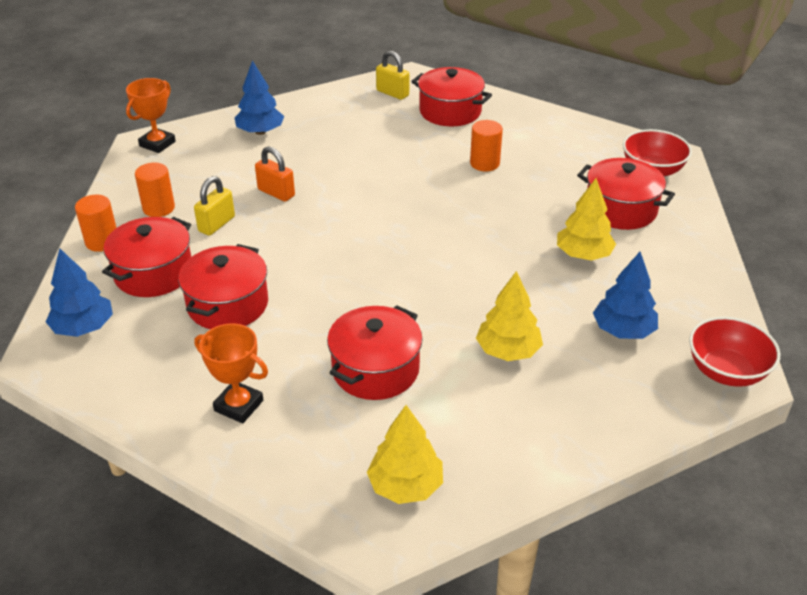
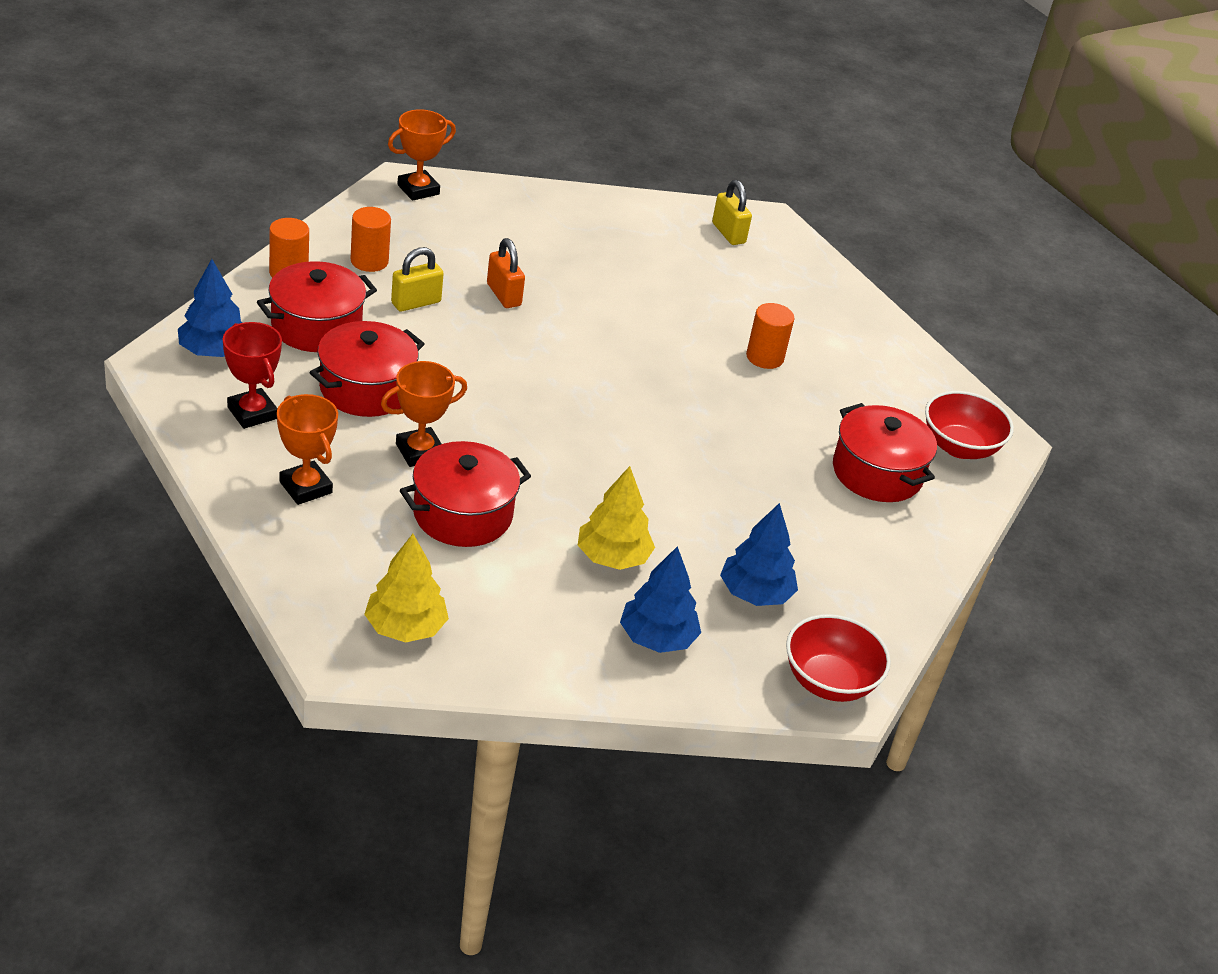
camera: 20 degrees right, 0 degrees up
(151, 364) = (252, 413): none -> red trophy
(260, 132) = (540, 219): blue tree -> blue tree (657, 638)
(305, 335) = (420, 452): none -> orange trophy
(450, 111) = (778, 282): red pot -> none
(583, 255) = (785, 501): yellow tree -> none

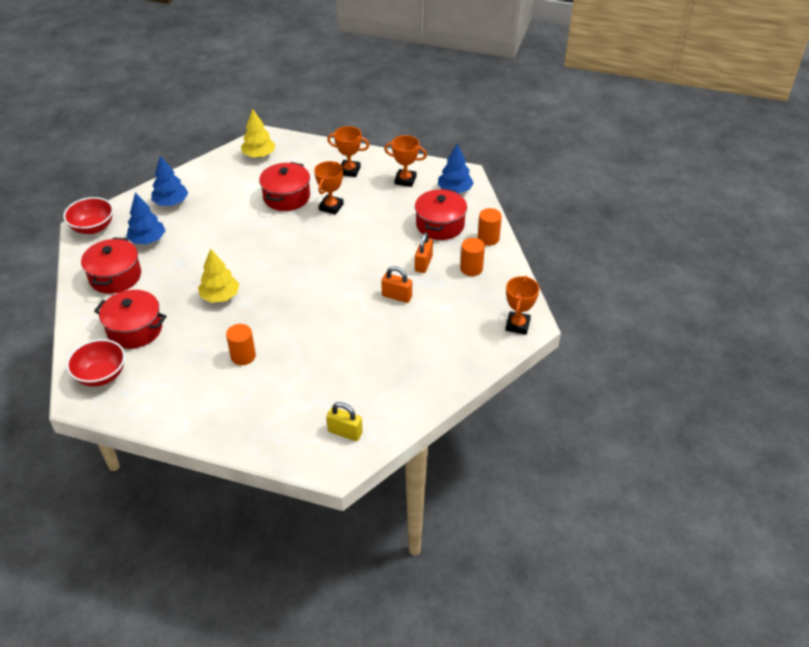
camera: 145 degrees right, 5 degrees up
(252, 413) = (405, 180): red trophy -> orange trophy
(366, 389) = (384, 215): red pot -> red pot (115, 276)
(416, 303) = (423, 264): yellow padlock -> orange padlock
(612, 557) = (215, 218): yellow tree -> yellow tree (220, 296)

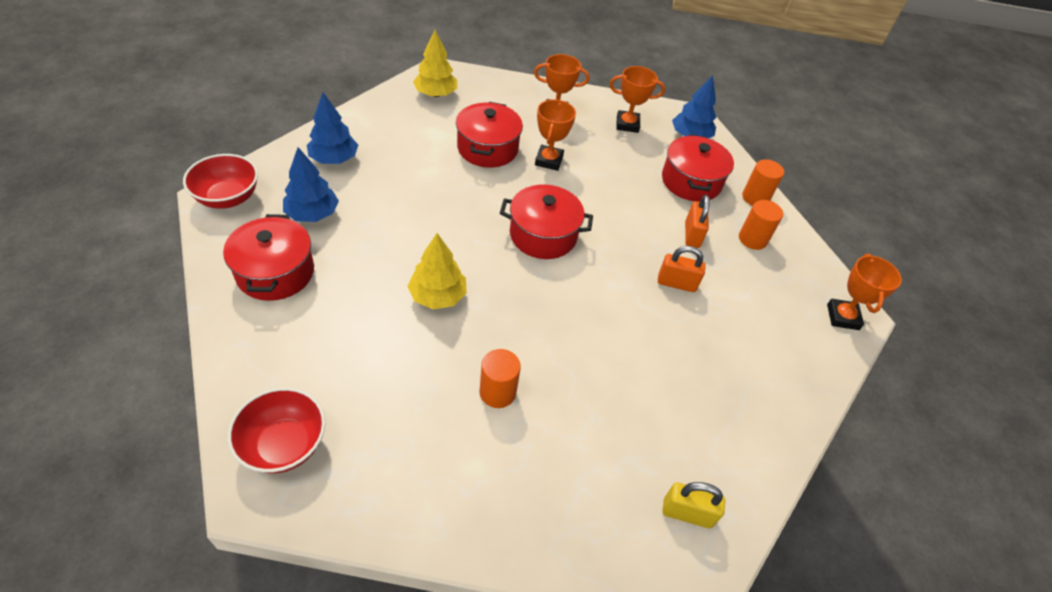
camera: 15 degrees left, 5 degrees up
(135, 329) = (323, 358): red pot -> red pot (543, 235)

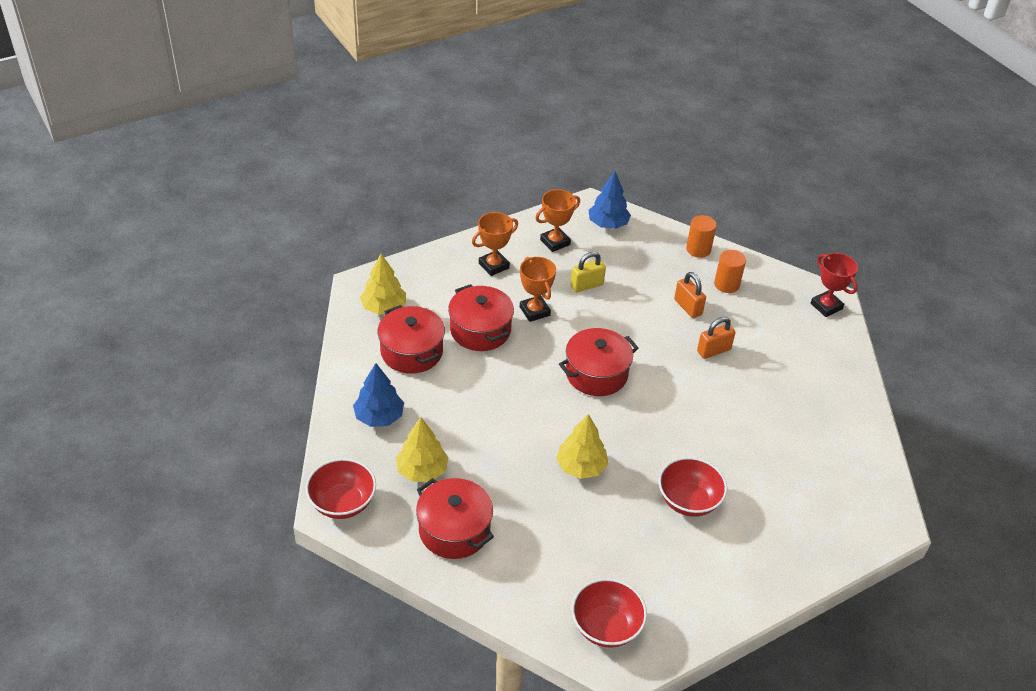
camera: 35 degrees left, 5 degrees down
(312, 214) = (422, 470): blue tree -> yellow tree
(497, 392) = (688, 501): orange cylinder -> red bowl
(687, 513) = (857, 491): yellow padlock -> yellow padlock (586, 285)
(691, 181) = (646, 264): red pot -> red pot (411, 352)
(842, 317) = (826, 306): orange trophy -> red trophy

